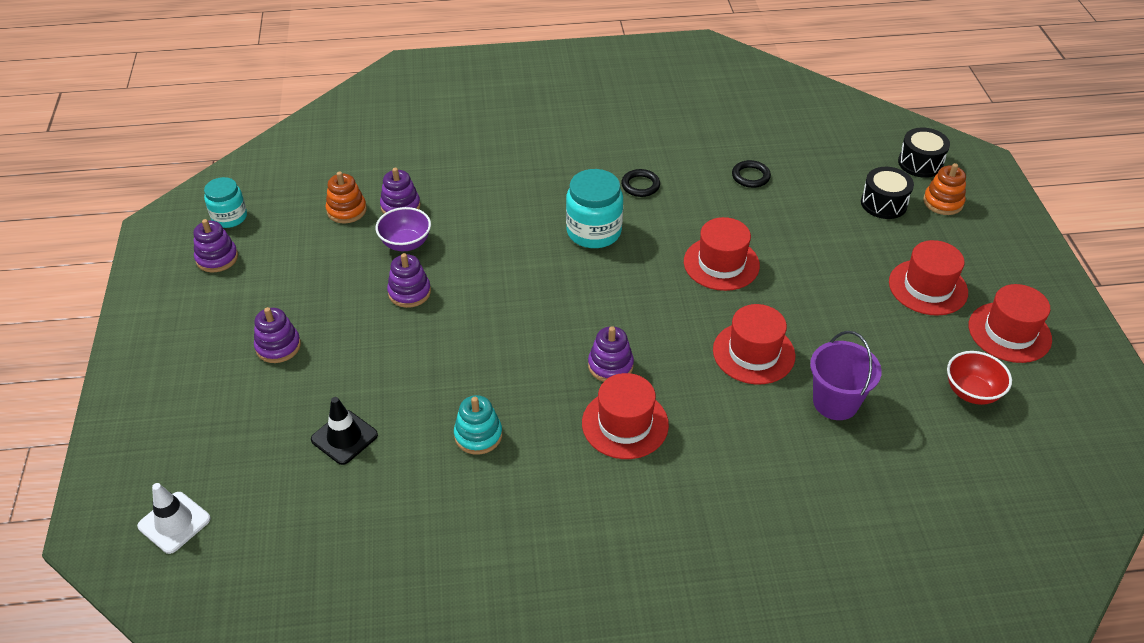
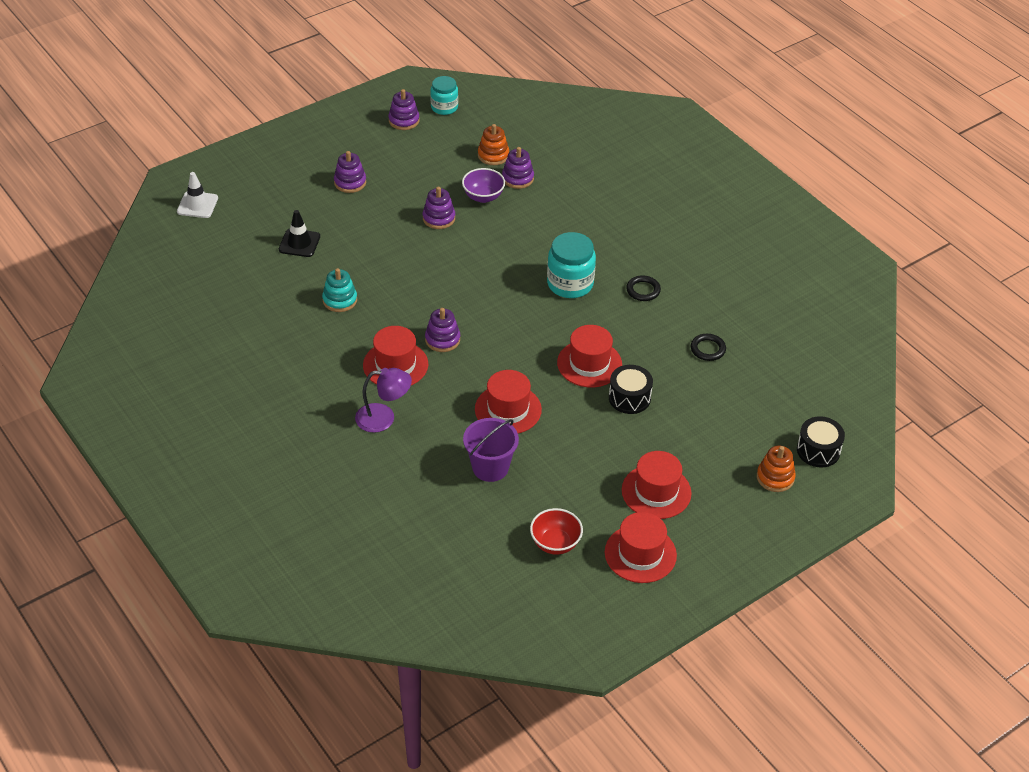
camera: 60 degrees right, 0 degrees up
(707, 469) = (383, 418): none -> purple lamp
(883, 203) = (741, 440): black drum -> black drum (629, 398)

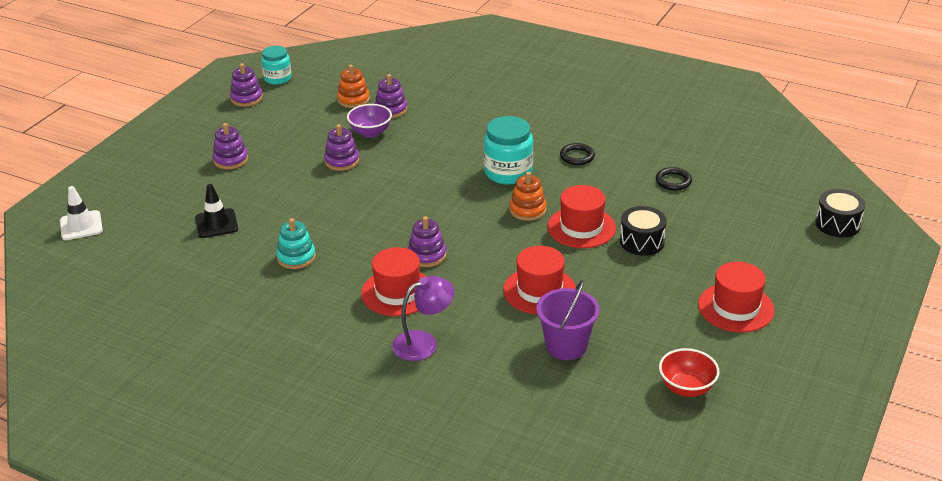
camera: 25 degrees left, 10 degrees down
(640, 554) = (771, 365): red hat -> none
(775, 477) = (824, 257): orange stacking toy -> orange stacking toy (527, 210)

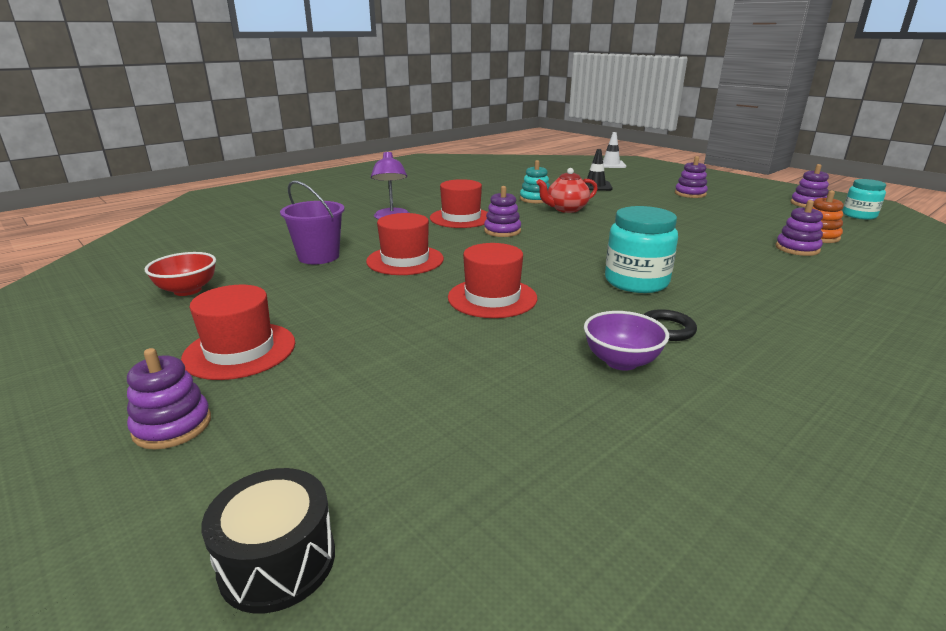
camera: 110 degrees right, 10 degrees down
(329, 230) = (566, 209): none -> red teapot
(342, 161) = (680, 221): purple stacking toy -> purple stacking toy (172, 426)
(370, 132) = (740, 236): purple bowl -> purple bowl (621, 361)
(527, 210) = (548, 278): orange stacking toy -> none
(642, 241) = (431, 325): black drum -> none
(673, 181) = (564, 391): black ring -> none

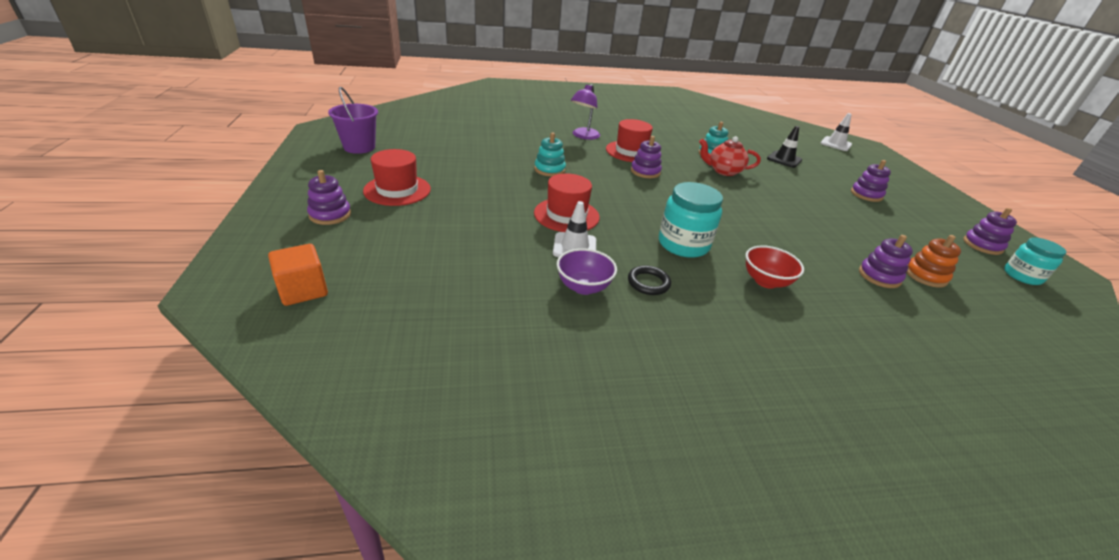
camera: 30 degrees right, 10 degrees up
(187, 290) = (413, 145): red bowl -> red bowl (765, 281)
(277, 561) = (303, 290): black drum -> orange cube
(318, 257) = (503, 149): purple bucket -> purple bucket (359, 147)
(405, 260) = (549, 170): red hat -> turquoise stacking toy
(549, 325) = (574, 247): none -> white traffic cone

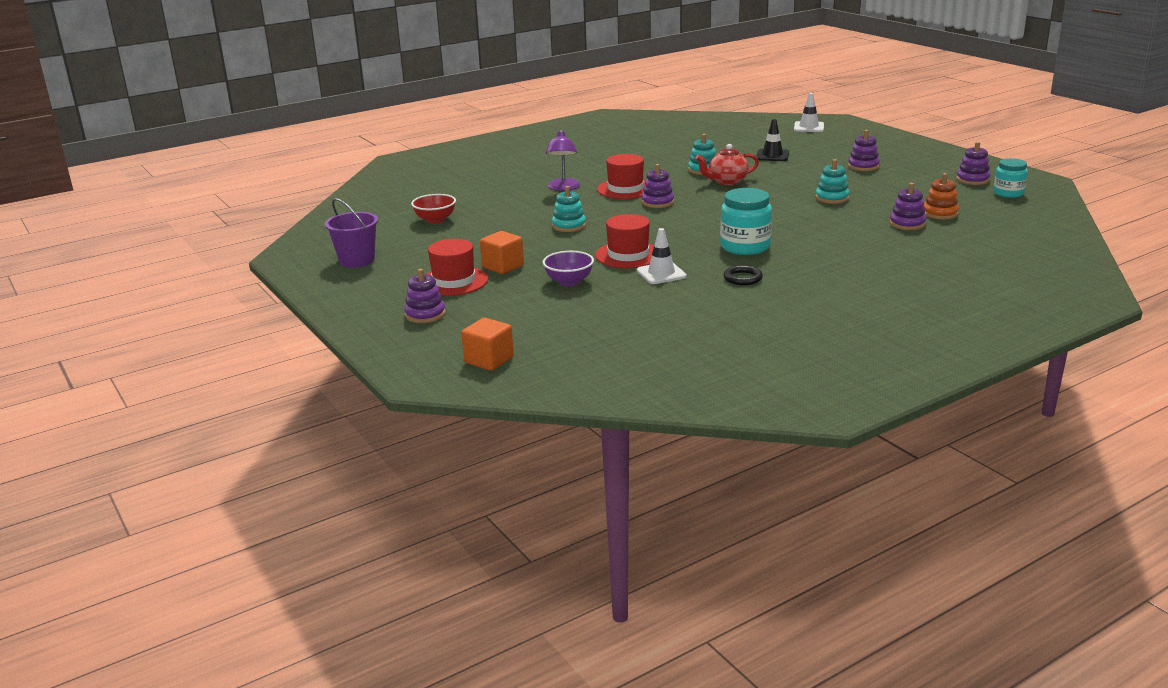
camera: 20 degrees left, 10 degrees down
(452, 189) = (503, 266): none -> orange cube
(583, 287) = (697, 295): purple bowl -> purple bowl (569, 282)
(765, 281) = (827, 251): red bowl -> red bowl (435, 220)
(812, 218) = (832, 198): none -> turquoise stacking toy

